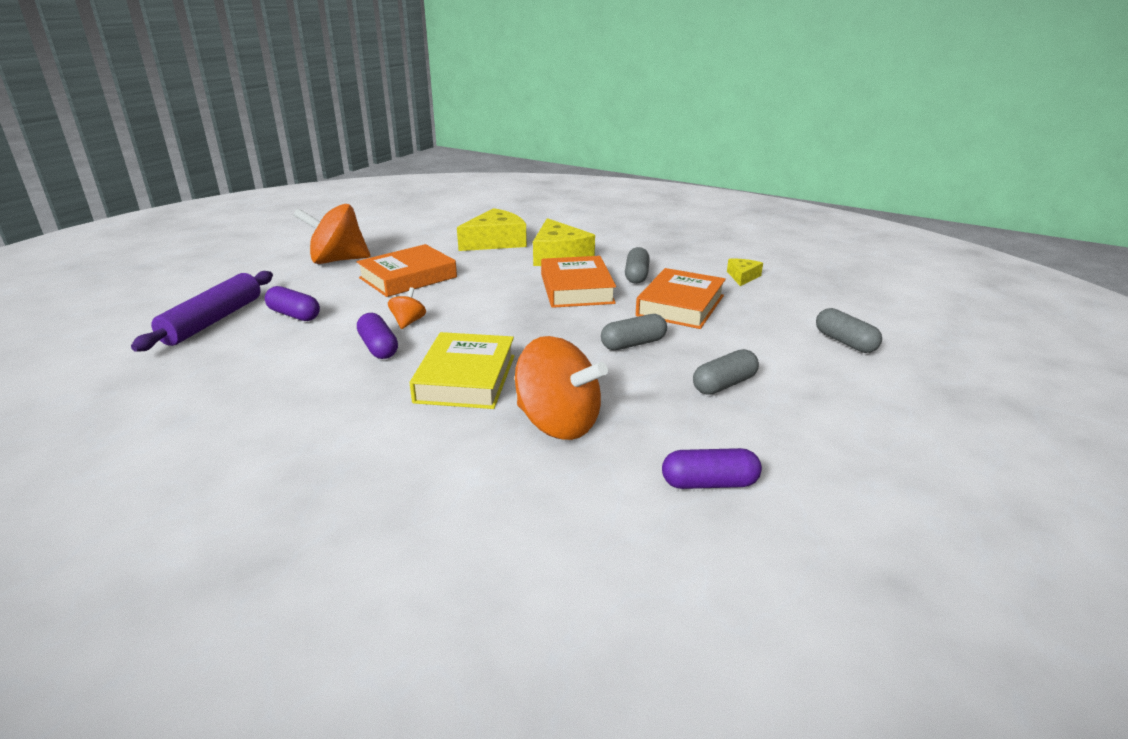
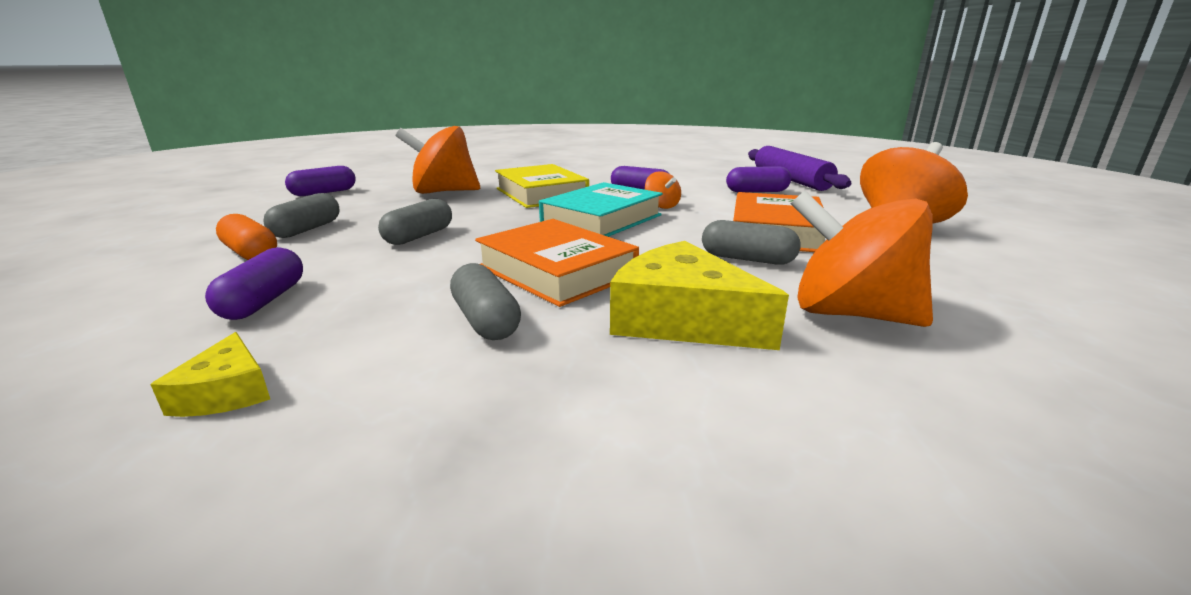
camera: 145 degrees right, 5 degrees down
(482, 321) = (602, 219): none -> turquoise book
(495, 242) = (849, 313): yellow cheese -> orange spinning top
(680, 305) = (374, 288): orange book -> none
(741, 313) = (264, 301): none -> purple capsule
(764, 362) = (251, 253): none -> orange capsule
(845, 342) = (91, 300): grey capsule -> grey capsule (747, 259)

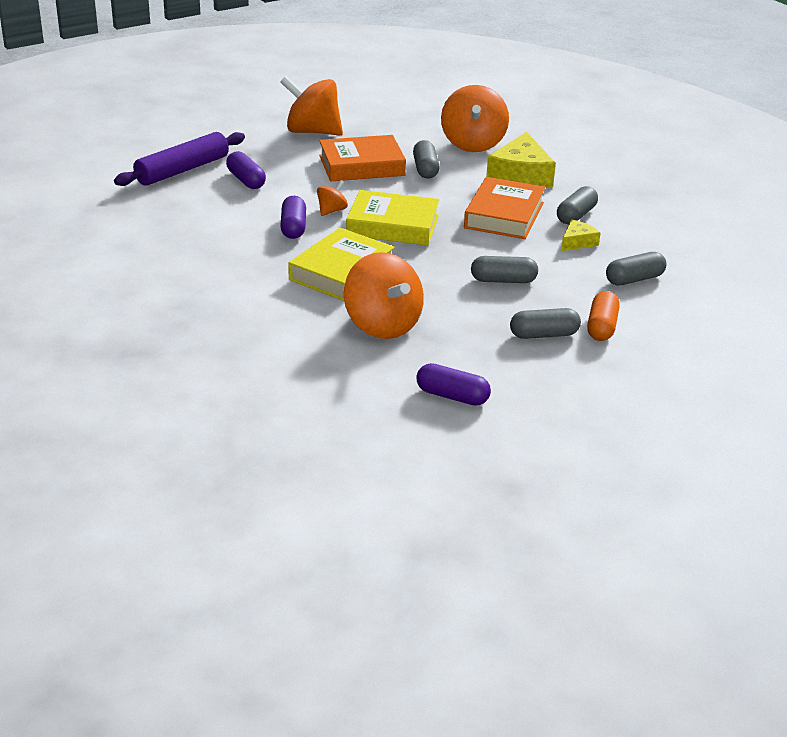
camera: 120 degrees left, 10 degrees up
(227, 392) = (683, 243): yellow cheese -> yellow cheese (577, 242)
(264, 301) = (634, 279): purple capsule -> grey capsule
(602, 219) = (393, 225): turquoise book -> yellow book

